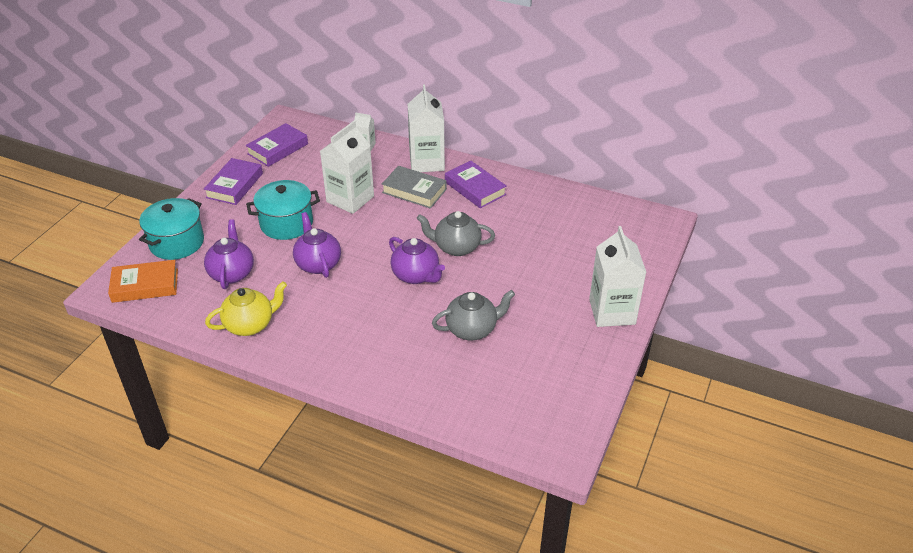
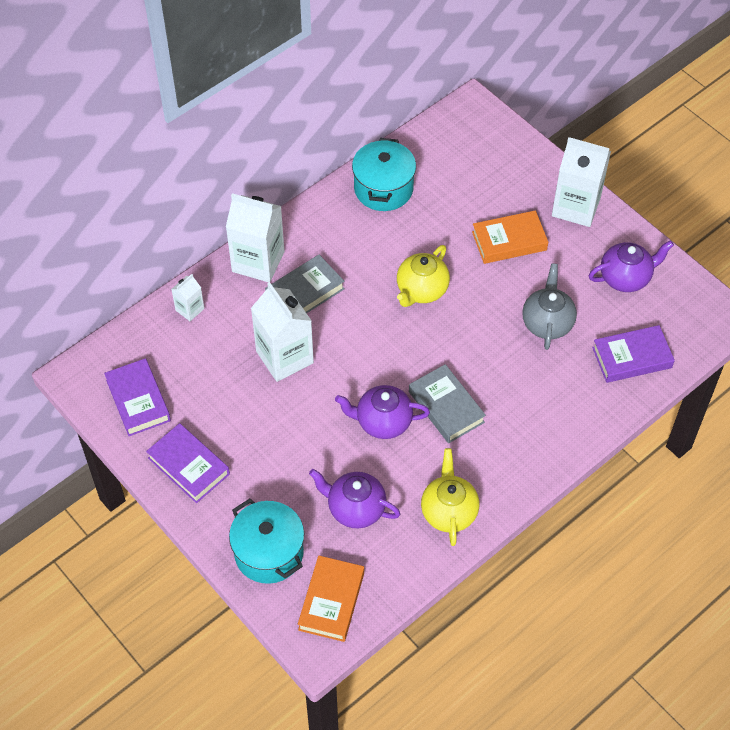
camera: 65 degrees left, 15 degrees up
(286, 223) = (295, 432): turquoise pot -> turquoise pot (383, 189)
(351, 294) = (446, 407): none -> grey book
(416, 275) = (447, 340): purple teapot -> purple teapot (625, 278)
(456, 247) = (421, 290): grey teapot -> yellow teapot
(475, 188) = (332, 236): purple book -> purple book (632, 357)
(542, 281) = (509, 241): none -> orange book

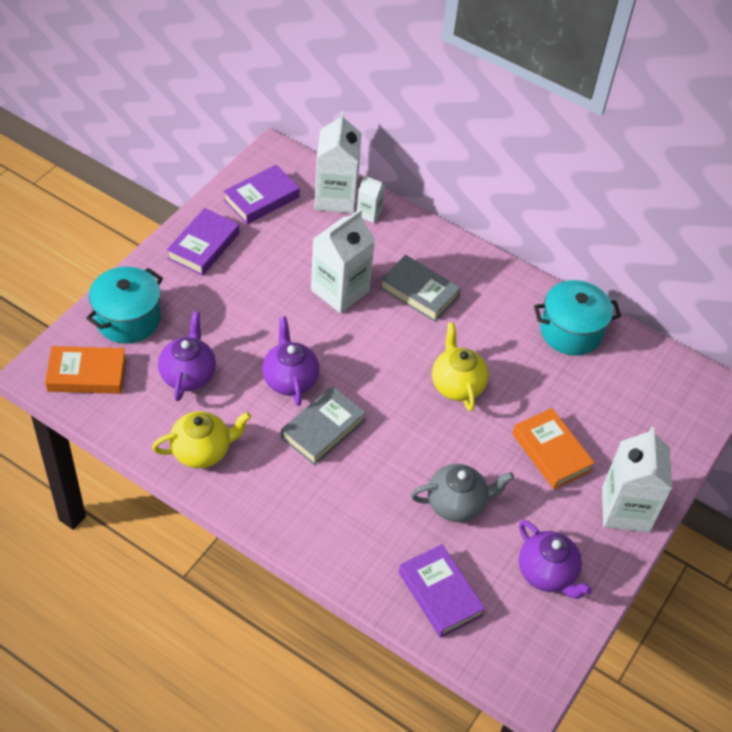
camera: 70 degrees right, 5 degrees down
(258, 261) = (441, 251): white carton -> white carton (336, 197)
(421, 290) = (457, 385): yellow teapot -> yellow teapot turned 60 degrees clockwise

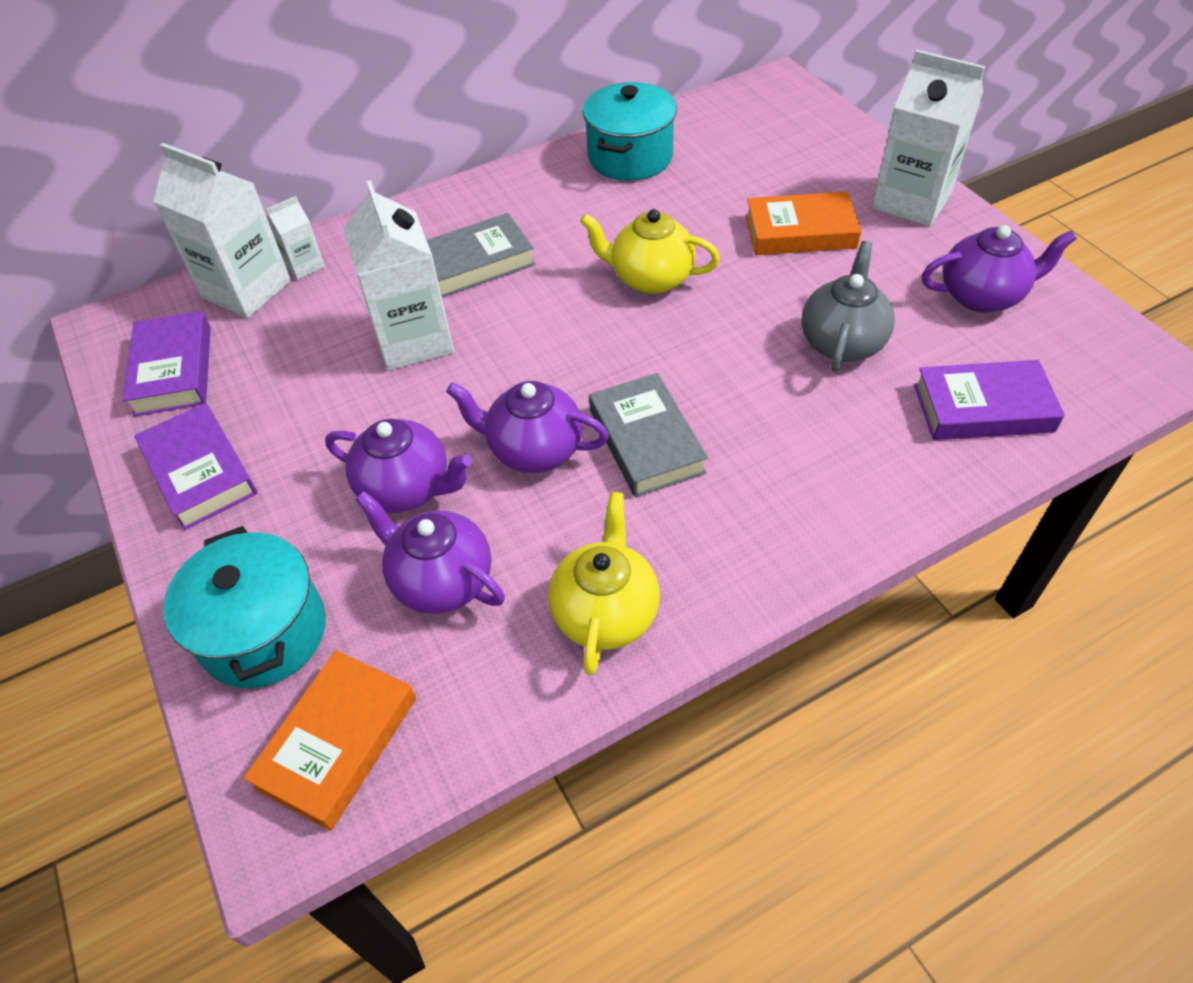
camera: 55 degrees left, 0 degrees up
(236, 335) = (407, 488): none -> purple teapot

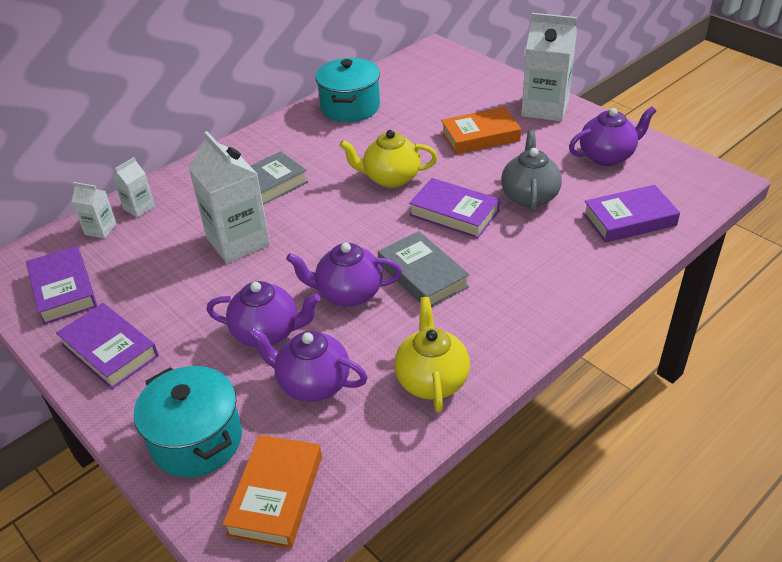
camera: 15 degrees left, 10 degrees down
(247, 289) = (100, 229): white carton -> white carton, size x0.50
(722, 350) = (454, 213): none -> purple book

